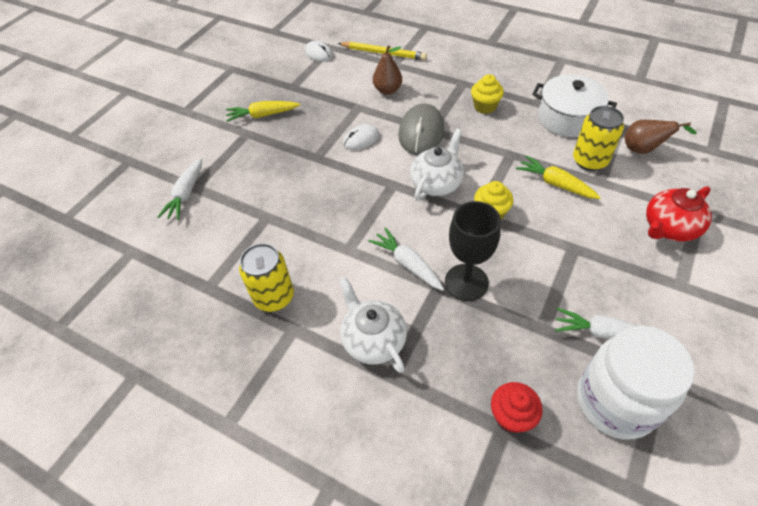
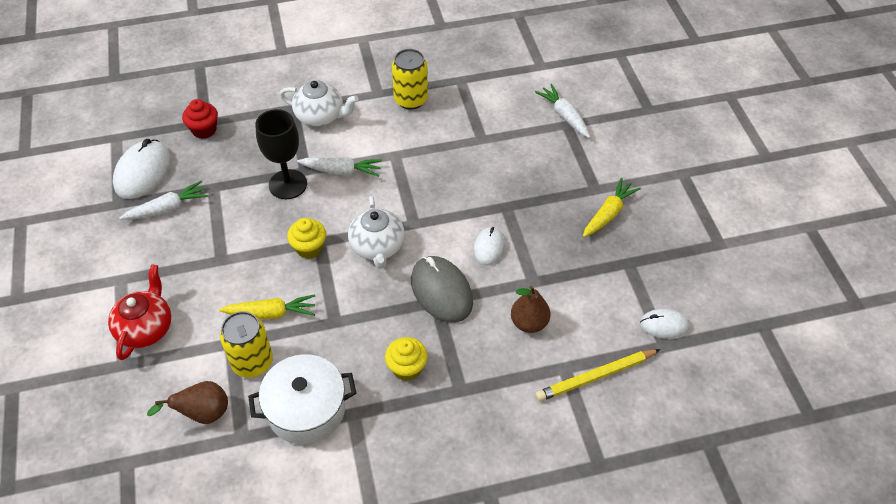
camera: 135 degrees right, 0 degrees up
(615, 402) = (143, 172): white jar -> white mouse

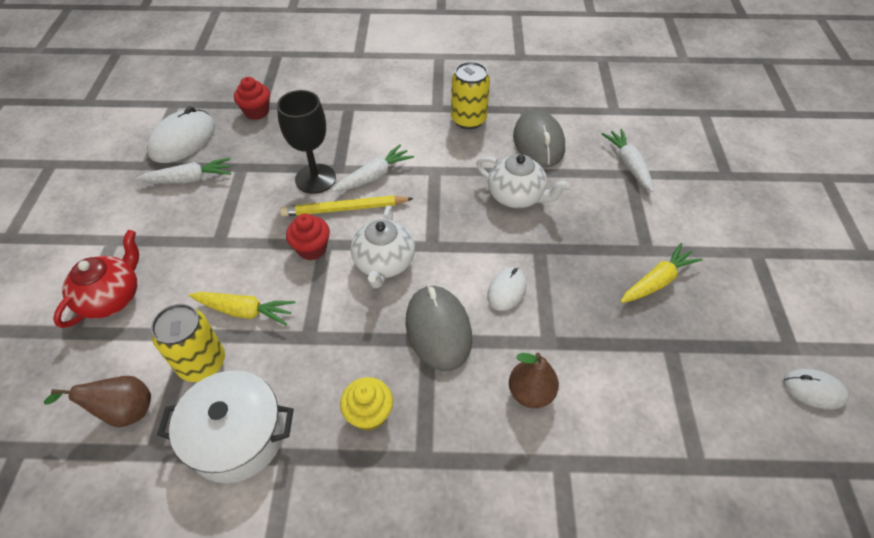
camera: 15 degrees right, 0 degrees up
(309, 248) = (312, 249): yellow cupcake -> red cupcake
(321, 116) = (373, 119): white teapot -> white teapot (517, 196)
(341, 171) = (374, 176): white carrot -> white carrot turned 60 degrees counterclockwise
(480, 110) = (538, 142): none -> grey mouse
(595, 377) = (598, 486): yellow pencil -> yellow pencil (344, 209)
(664, 325) = (701, 437): white mouse -> white mouse (813, 390)

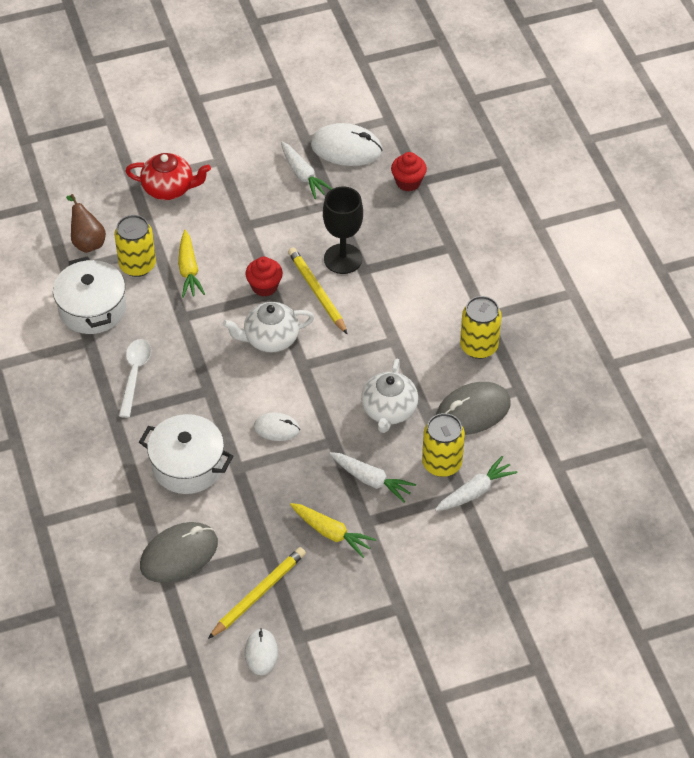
camera: 70 degrees right, 0 degrees up
(369, 414) = (134, 374): yellow cupcake -> white spoon
(374, 176) = (365, 299): white carrot -> white carrot (371, 480)
(438, 329) = (220, 393): grey mouse -> grey mouse (179, 555)
(530, 392) = (187, 465): brown pear -> white pot
(591, 177) = (442, 463): none -> yellow can
(730, 370) = (258, 593): none -> yellow pencil

